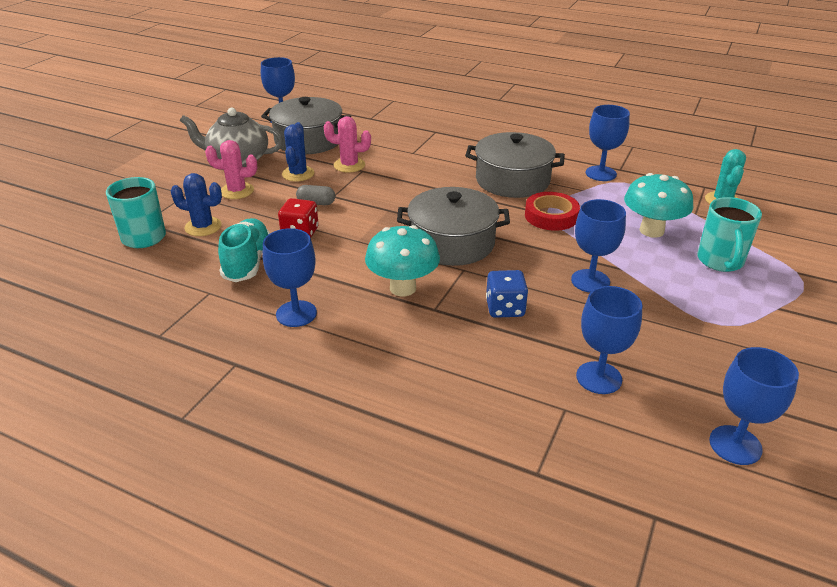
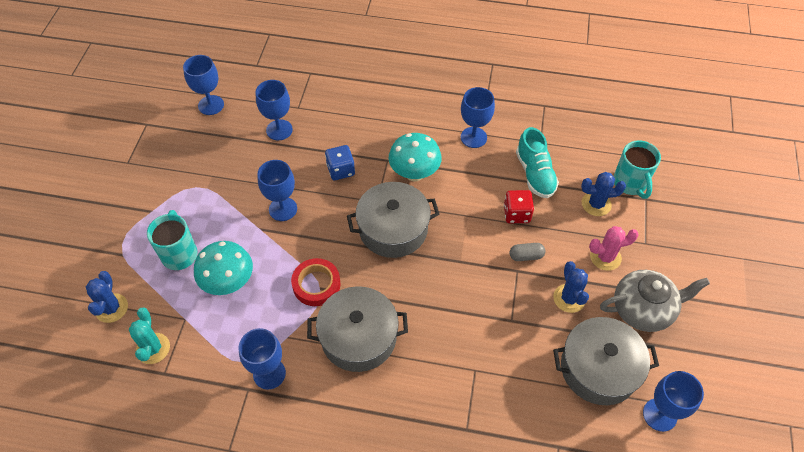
camera: 165 degrees right, 20 degrees up
(349, 165) = (528, 326): pink cactus -> none
(784, 232) = (111, 308): none -> blue cactus

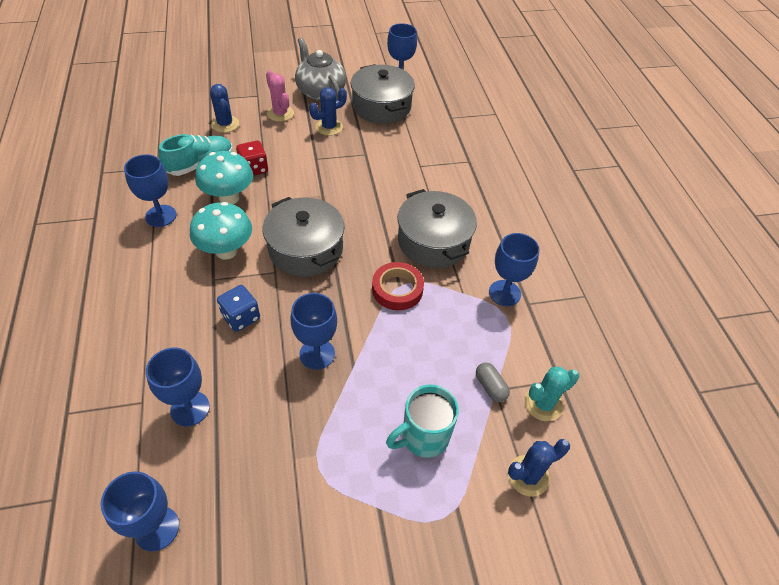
camera: 115 degrees left, 5 degrees down
(229, 283) = (434, 367): turquoise mushroom -> turquoise mushroom (229, 198)
(526, 256) = (298, 156): grey capsule -> grey capsule (490, 387)
(630, 184) = (195, 108): turquoise mug -> none

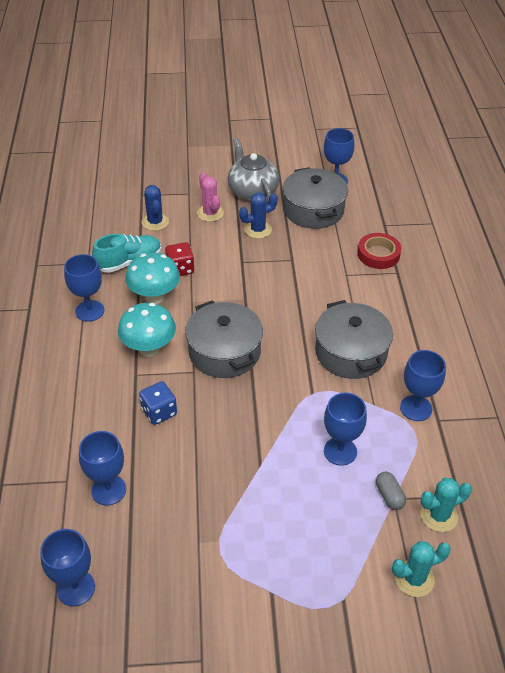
camera: 10 degrees right, 5 degrees down
(317, 354) = (227, 451): blue goblet -> blue goblet (340, 451)
(397, 289) = (309, 397): red tape -> red tape (378, 254)
(423, 437) = (319, 535): turquoise mug -> none
(528, 475) = (414, 578): blue cactus -> turquoise cactus

